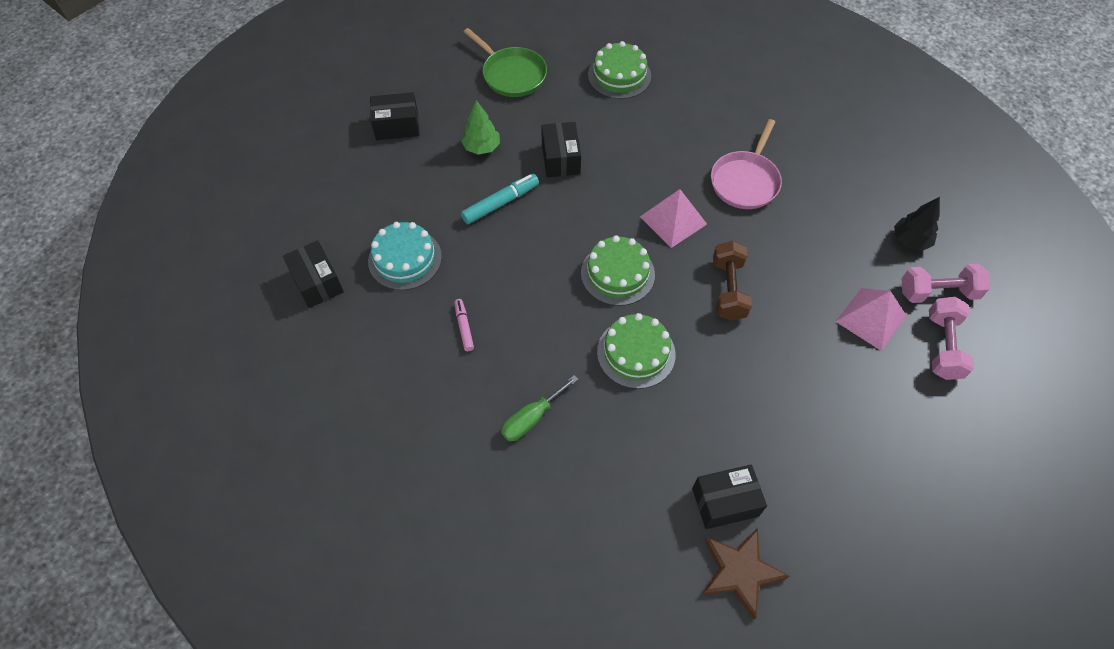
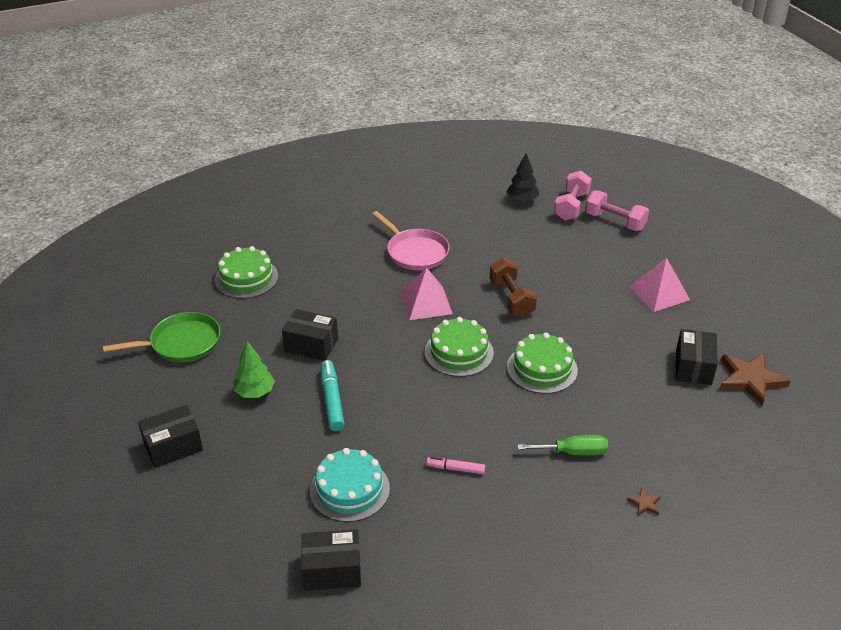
camera: 65 degrees left, 20 degrees down
(397, 126) = (173, 446): black box -> black box turned 45 degrees clockwise
(493, 503) = (644, 504): none -> brown star
(532, 418) = (573, 452): green screwdriver -> green screwdriver turned 75 degrees counterclockwise
(728, 289) = (511, 298): brown dumbbell -> brown dumbbell turned 45 degrees clockwise
(871, 319) = (576, 242): pink pyramid -> pink pyramid (659, 293)

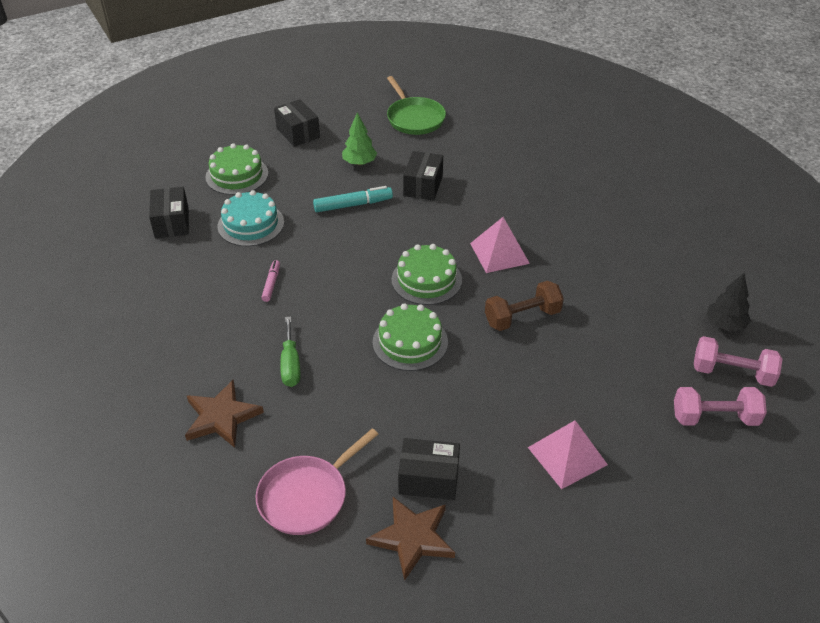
camera: 85 degrees right, 5 degrees up
(246, 278) = (509, 138): green cake -> green cake (237, 175)
(415, 252) = (583, 240): pink pan -> pink pan (306, 496)
(615, 221) = (714, 418): pink dumbbell -> pink dumbbell turned 60 degrees clockwise
(644, 504) = (221, 417): brown star -> brown star, size x2.33

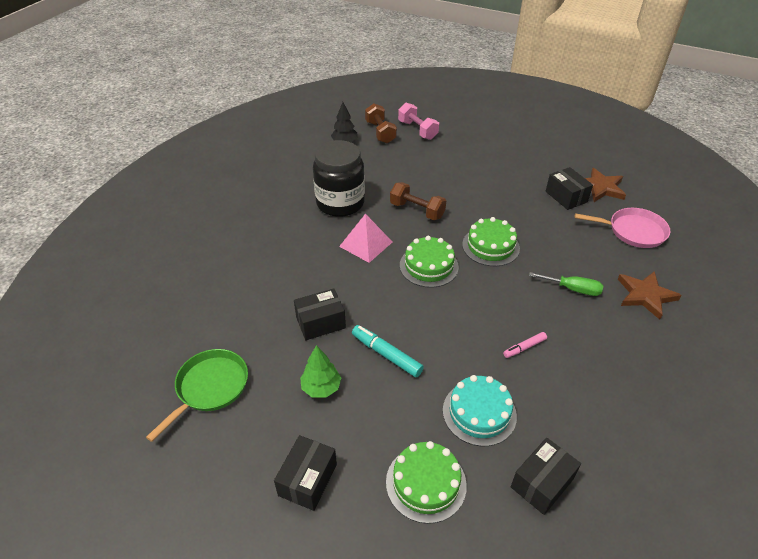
camera: 125 degrees left, 0 degrees up
(290, 364) = (573, 289): green screwdriver -> green screwdriver turned 60 degrees clockwise
(567, 456) = (495, 162): pink pyramid -> none
(586, 264) = (340, 203): none -> black jar
(732, 373) = (380, 132): pink dumbbell -> brown dumbbell

